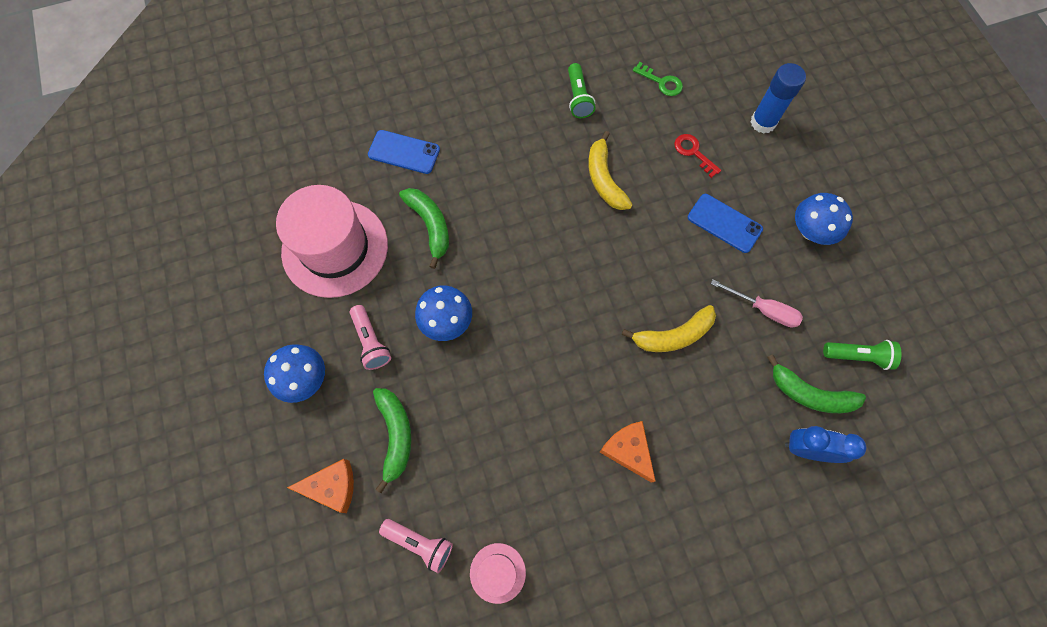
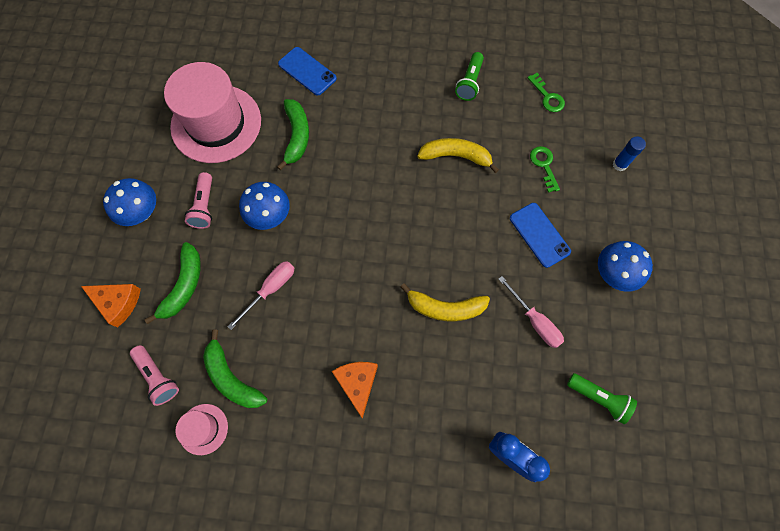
camera: 25 degrees right, 0 degrees up
(489, 397) = (270, 289): none -> pink screwdriver
(604, 179) = (456, 156): yellow banana -> yellow banana turned 90 degrees clockwise
(693, 152) = (544, 165): red key -> green key
(763, 122) = (619, 164): blue glue stick -> blue glue stick, size x0.61
(809, 393) = (537, 410): green banana -> green banana (232, 377)

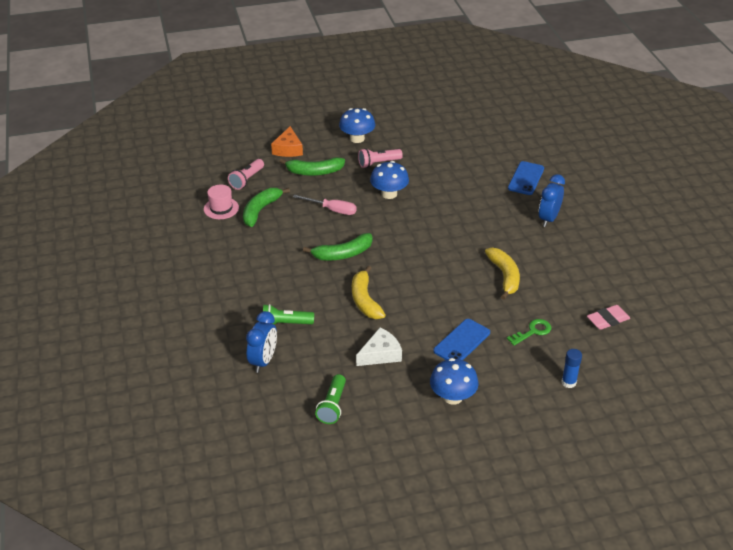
camera: 70 degrees right, 30 degrees down
(216, 123) = (447, 149): pink hat -> none
(296, 136) = (463, 189): green banana -> green banana (343, 254)
(357, 383) = (283, 269): orange cheese -> none
(382, 80) = (548, 219): none -> blue clock
(469, 82) = (584, 268): green flashlight -> green flashlight (285, 324)
(534, 321) = (380, 354): pink screwdriver -> white cheese
(547, 97) = (607, 320): green key -> pink eraser

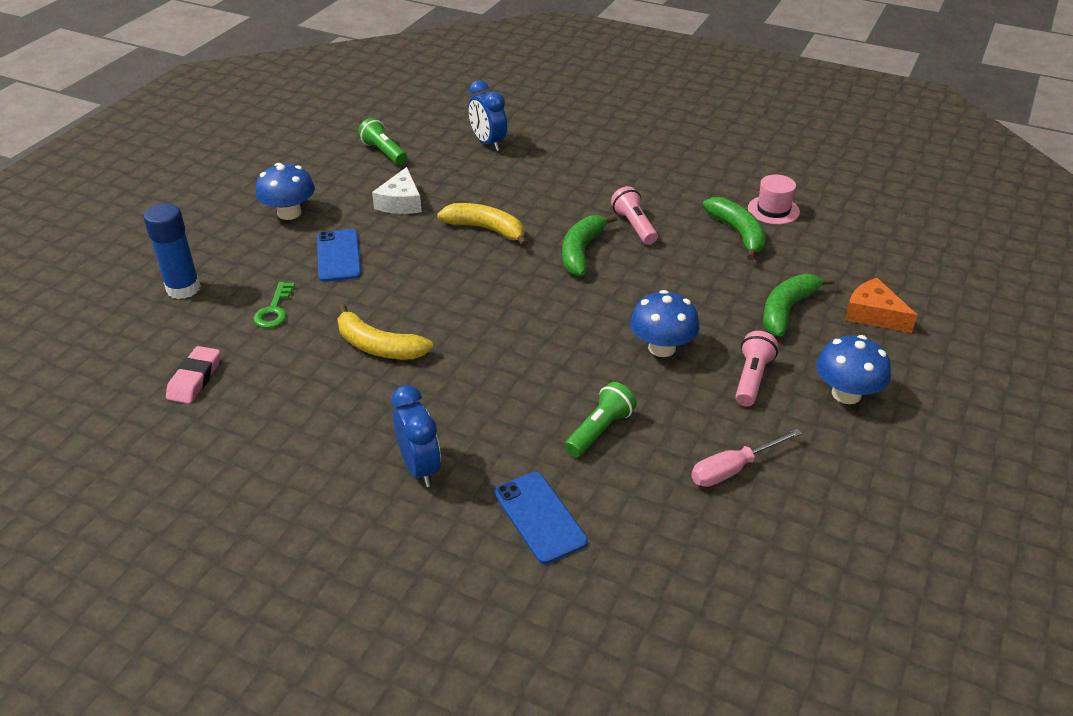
camera: 130 degrees right, 0 degrees up
(247, 180) = (821, 250): pink flashlight -> pink flashlight (634, 226)
(285, 324) = (520, 172): green flashlight -> green flashlight (599, 430)
(332, 210) = (679, 284): pink screwdriver -> pink screwdriver (733, 469)
(568, 382) = (183, 289): blue glue stick -> blue glue stick, size x1.65

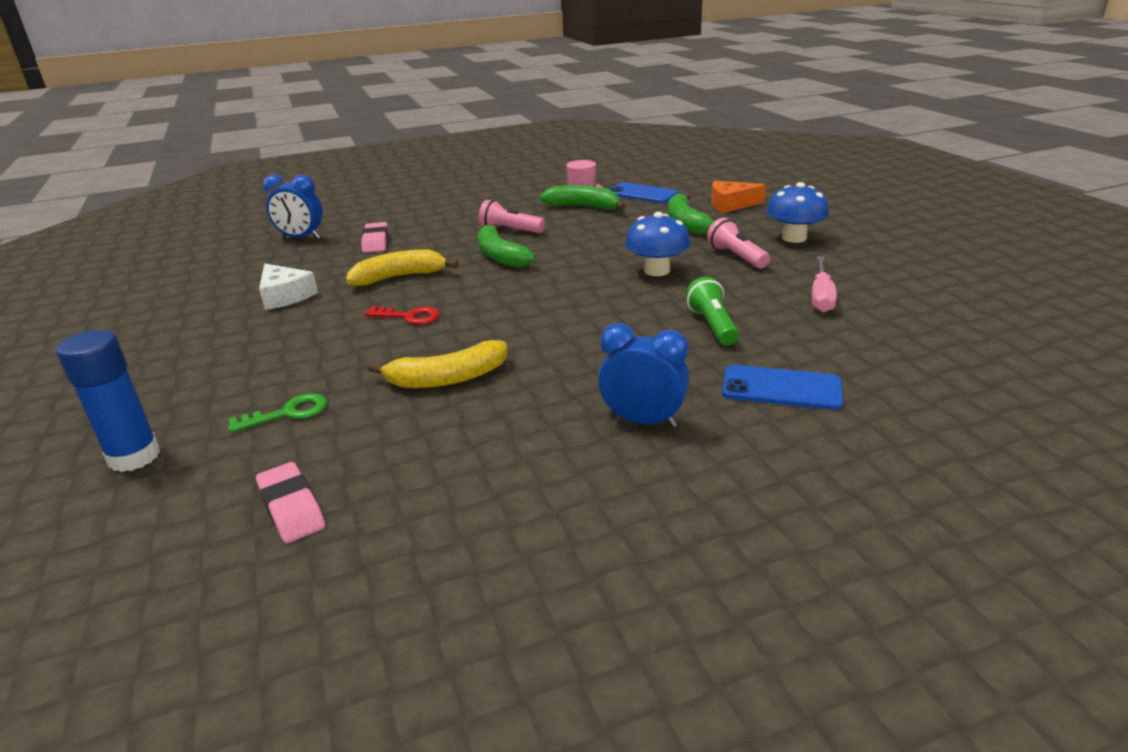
camera: 45 degrees left, 10 degrees down
(274, 310) = (288, 413): green key -> green key turned 75 degrees counterclockwise
(289, 213) = (170, 350): blue mushroom -> none
(338, 256) = (287, 349): blue phone -> blue phone (642, 194)
(384, 152) = (205, 278): green flashlight -> none
(436, 274) = (409, 317): none -> red key
(526, 179) = (376, 242): none -> pink eraser

